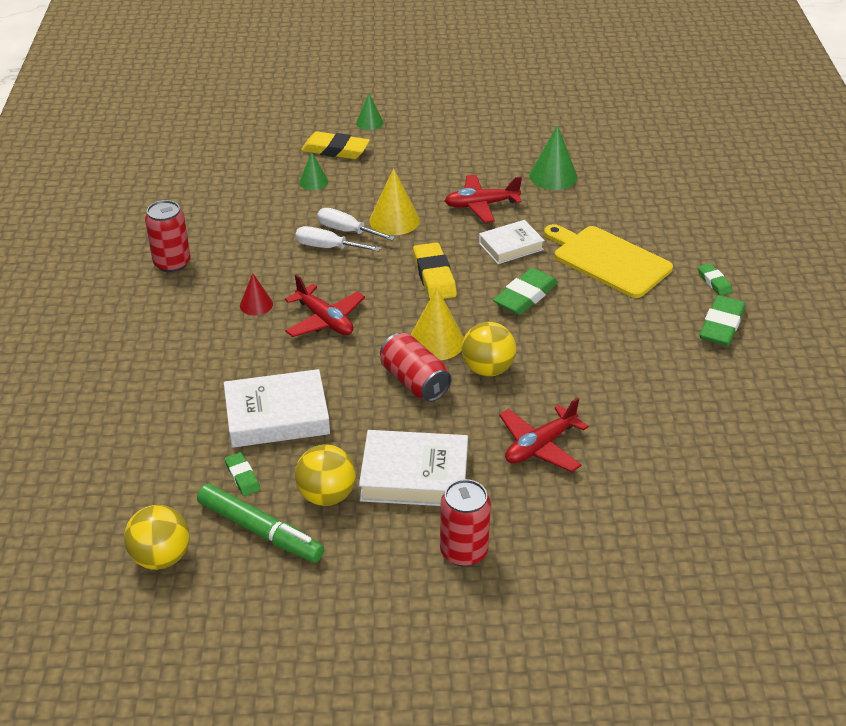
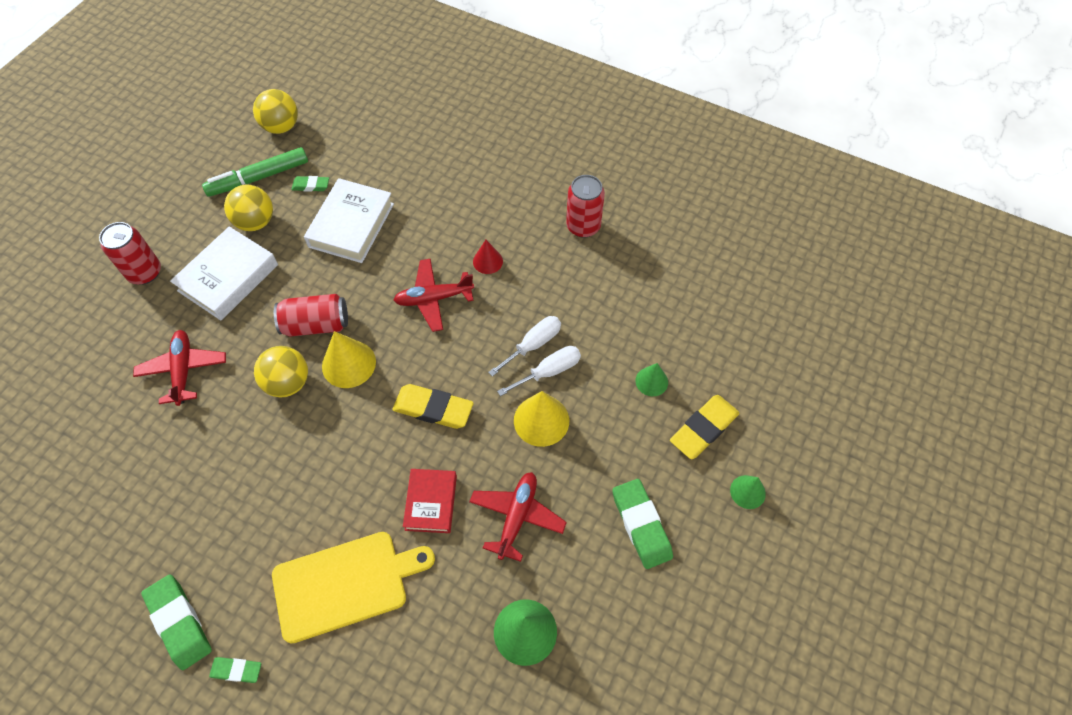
camera: 120 degrees right, 20 degrees up
(510, 246) = (431, 502): white book -> red book
(525, 296) = (351, 469): green eraser -> green eraser (641, 525)

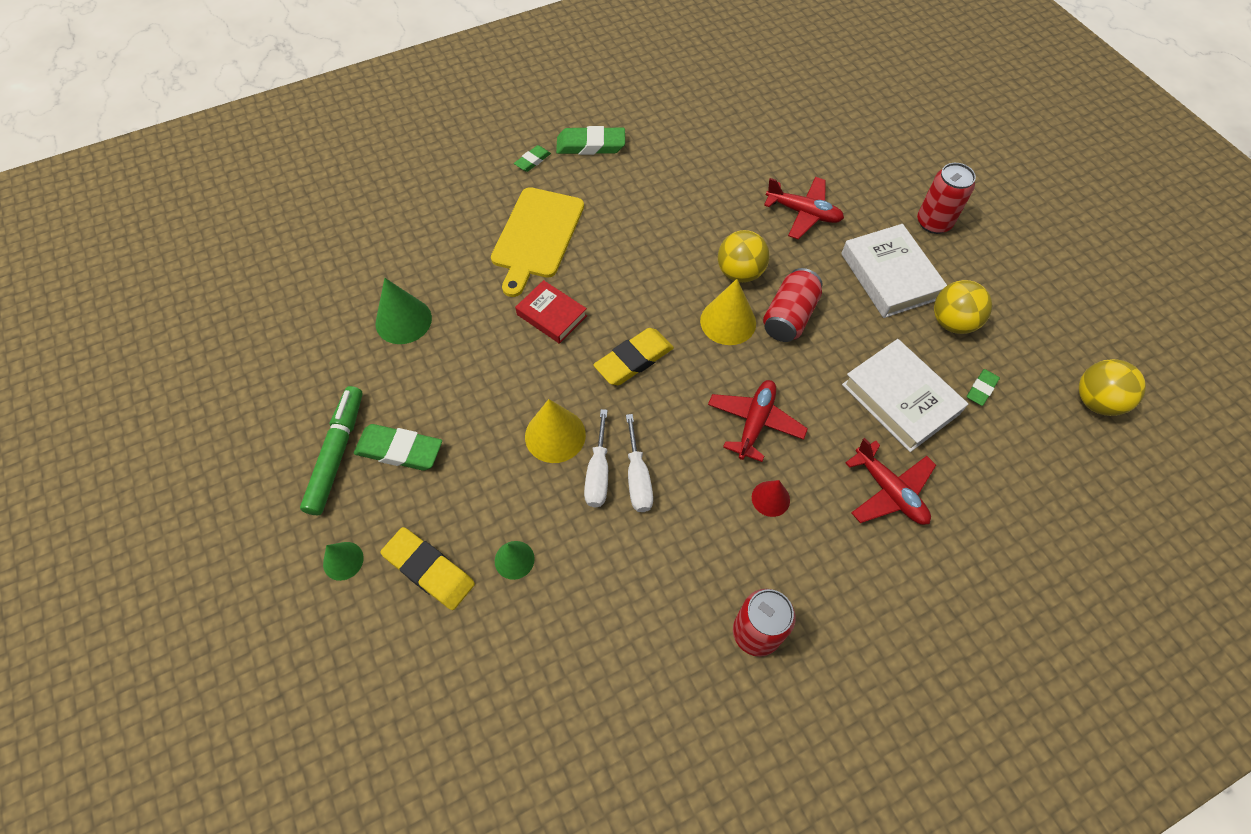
camera: 125 degrees right, 0 degrees up
(258, 178) = (1018, 349): green marker -> green marker (337, 453)
(517, 516) = (488, 365): red plane -> red plane (889, 491)
(703, 429) = (429, 570): yellow eraser -> yellow eraser turned 45 degrees counterclockwise

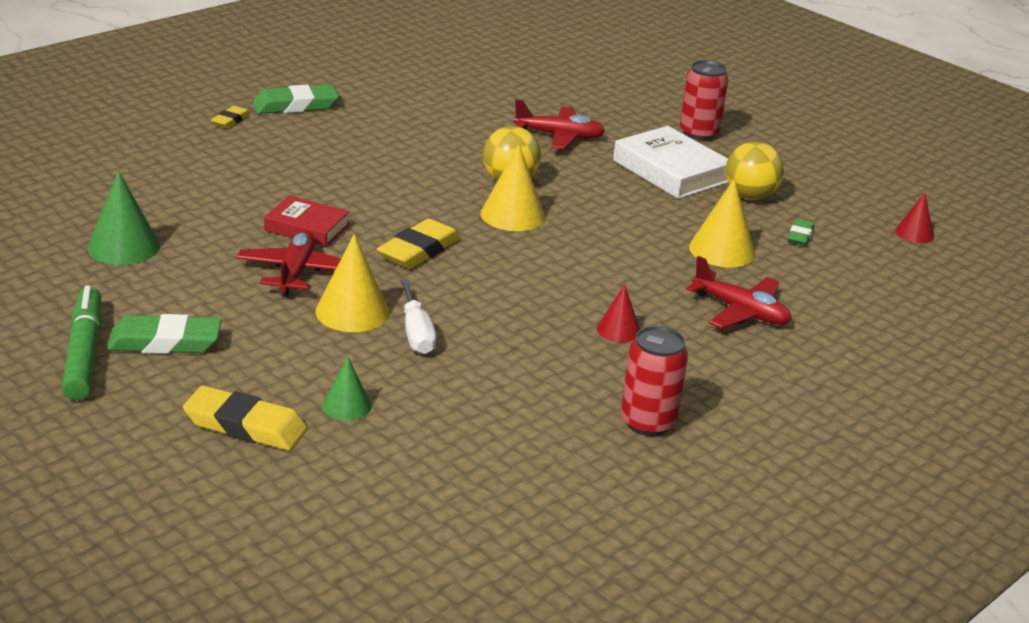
camera: 20 degrees left, 30 degrees down
(343, 561) = (131, 432): green cone -> none
(532, 161) = (230, 120): green eraser -> yellow eraser
(536, 236) = (261, 173): yellow cutting board -> none
(637, 478) = (464, 332): white screwdriver -> none
(755, 423) = (576, 281): red plane -> red plane (295, 272)
(789, 317) = (578, 206): red can -> none
(900, 399) = (722, 250): white book -> yellow cone
(1096, 401) = (914, 233): yellow ball -> red cone

